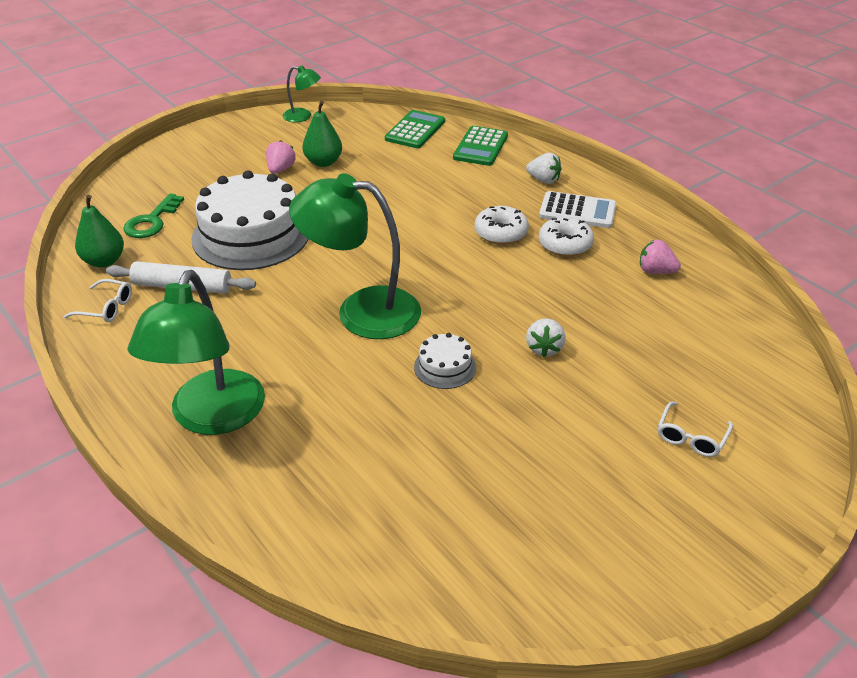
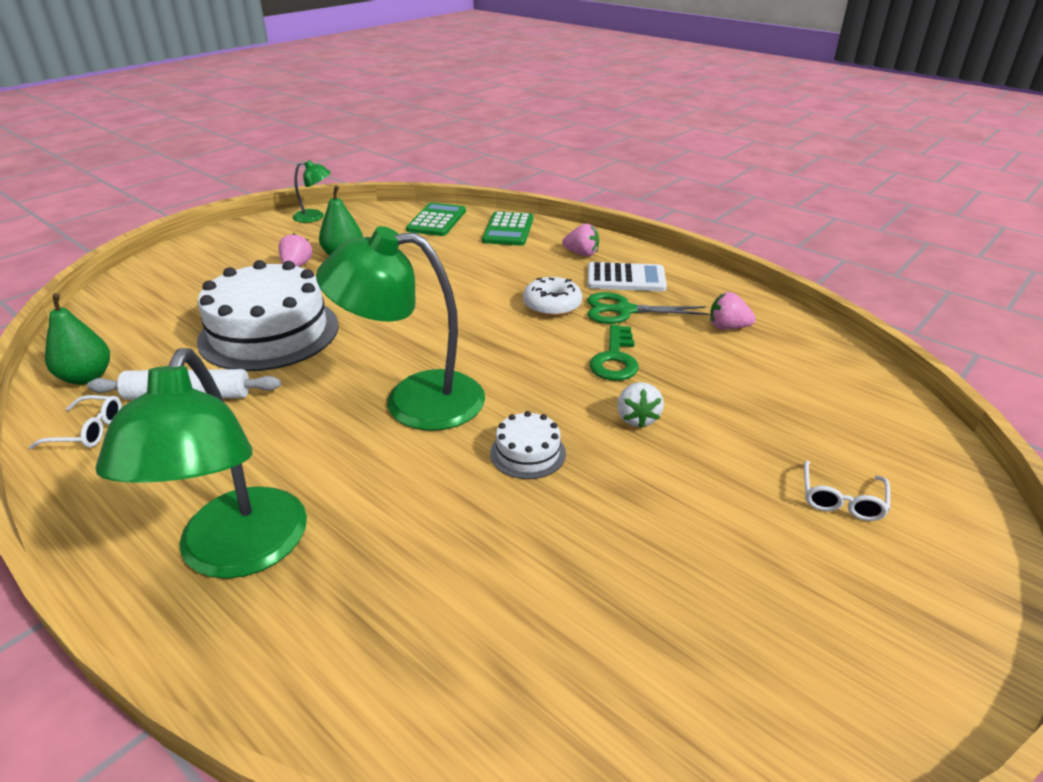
camera: 10 degrees left, 5 degrees down
(152, 221) = (147, 329): green key -> green key (615, 359)
(543, 180) = (581, 254): white strawberry -> pink strawberry
(565, 244) = (624, 310): white donut -> green scissors

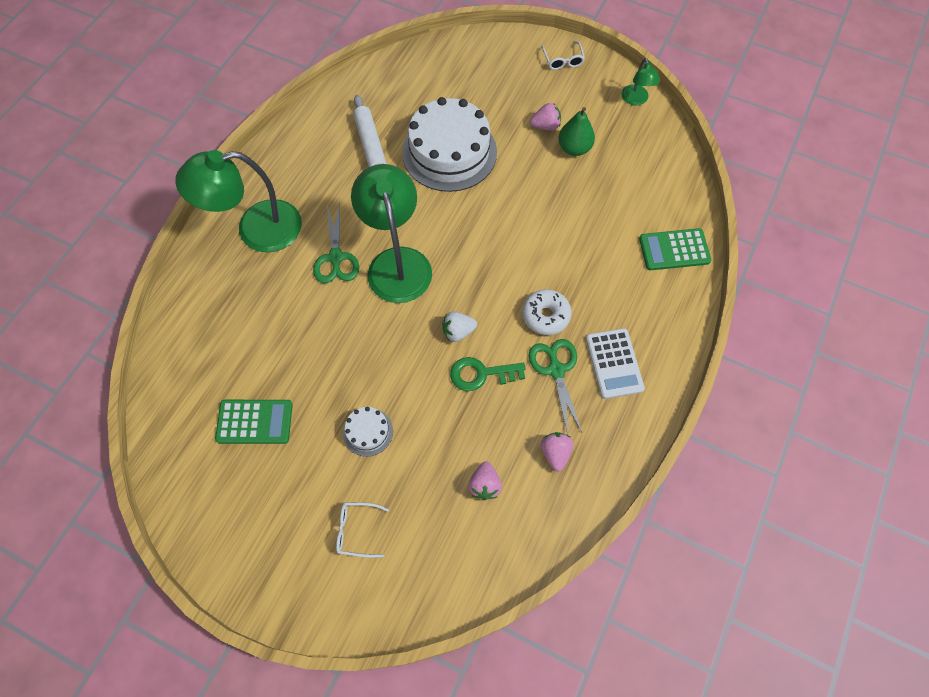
camera: 75 degrees right, 30 degrees up
(87, 377) = (375, 88): green pear -> none
(88, 431) = (329, 117): white glasses -> white glasses (563, 60)
(366, 459) = (336, 258): none -> green scissors
(436, 220) = (669, 189): green calculator -> green calculator (254, 422)
(528, 453) = (361, 340): white cake -> white cake (368, 432)
(581, 254) = (649, 320): pink strawberry -> pink strawberry (484, 485)
(637, 418) = (411, 398): white strawberry -> white strawberry (458, 332)

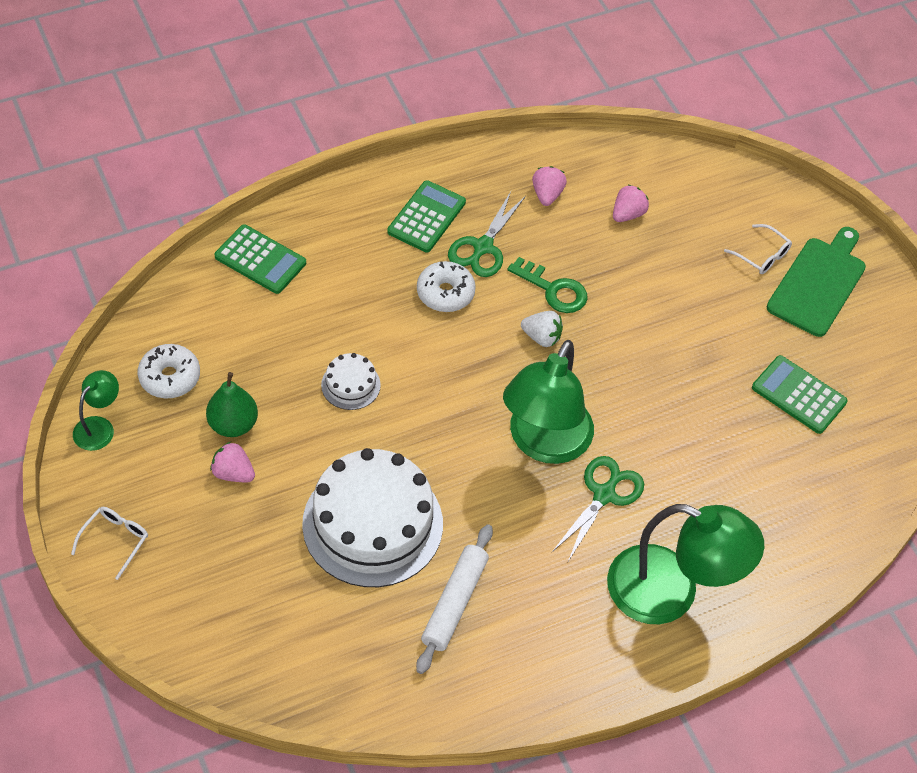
camera: 145 degrees left, 10 degrees down
(296, 539) = (818, 283): none -> green cutting board
(368, 432) = (697, 316): white cake -> white cake (350, 385)
(555, 453) = (547, 195): pink strawberry -> pink strawberry turned 150 degrees clockwise
(614, 363) = (426, 217): white calculator -> green calculator
(635, 147) = (170, 377): none -> white donut

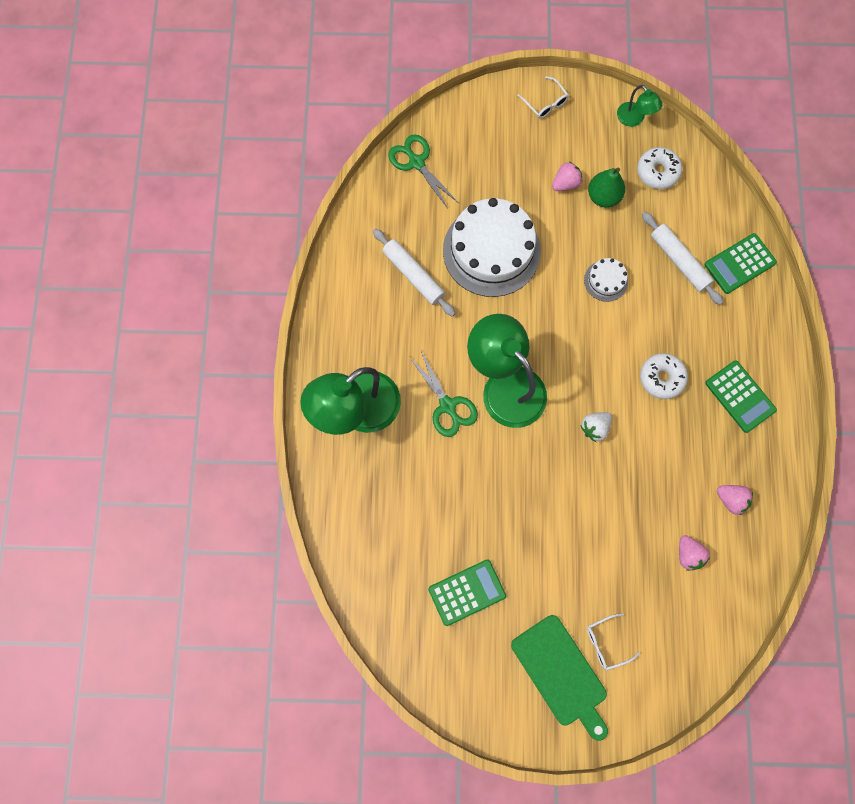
camera: 120 degrees right, 20 degrees up
(286, 319) = (679, 261): none -> white rolling pin
(483, 247) = (695, 425): green scissors -> green scissors (416, 162)
(553, 290) = (635, 458): green key -> none

